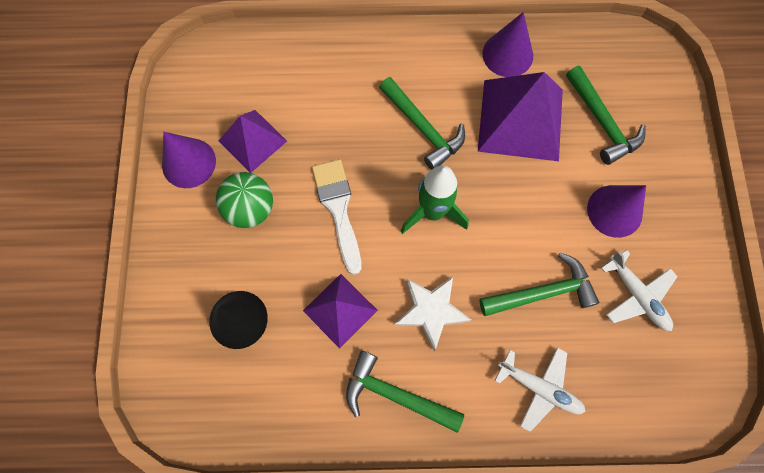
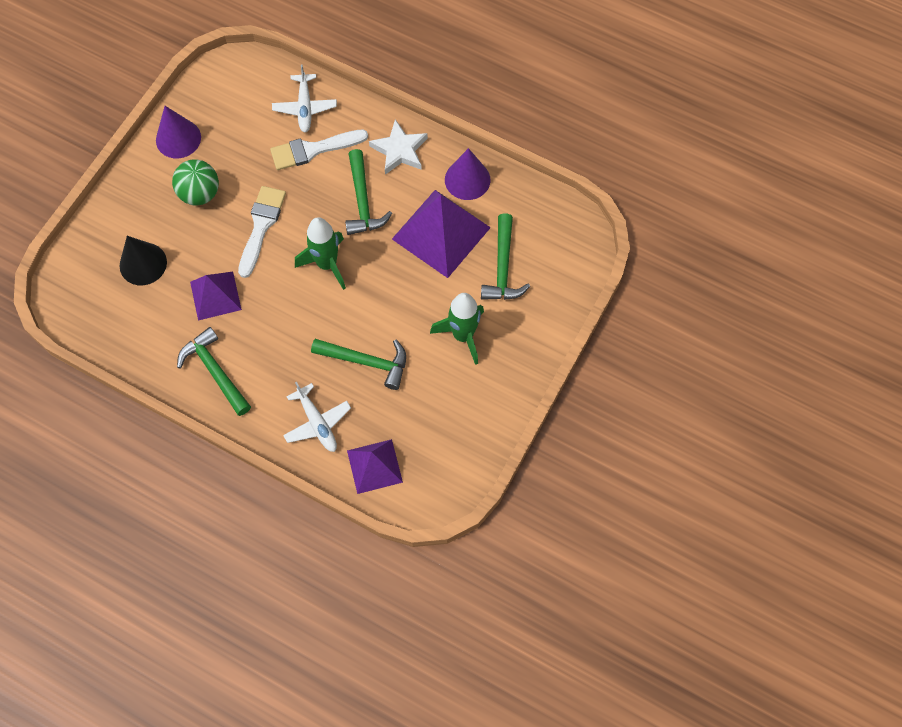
camera: 30 degrees right, 5 degrees down
(253, 140) = (233, 146): purple pyramid -> purple pyramid (374, 466)
(338, 102) = (313, 150): none -> white brush
(431, 311) = (278, 330): white star -> white star (399, 150)
(614, 211) = (463, 335): purple cone -> green rocket
(637, 295) = (434, 402): white plane -> white plane (305, 107)

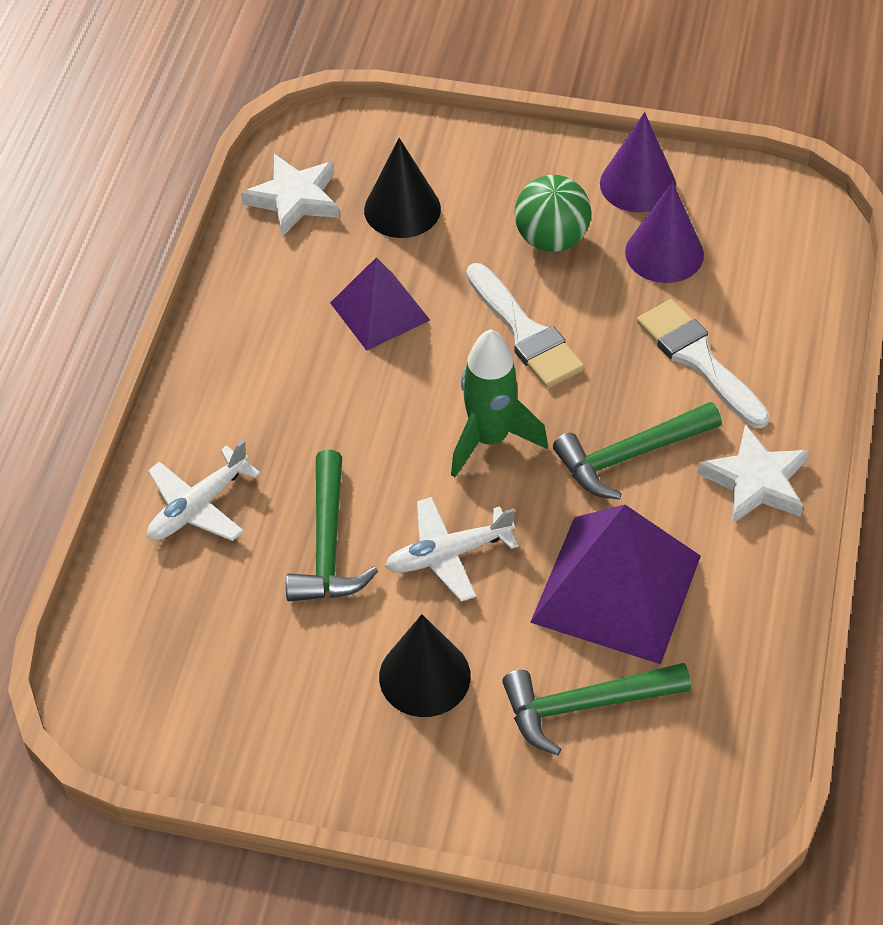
camera: 75 degrees right, 15 degrees down
(108, 320) = (294, 199): none -> white star
(215, 371) = (250, 348): green hammer -> none
(261, 226) = (525, 332): white brush -> white brush turned 60 degrees clockwise
(305, 107) = (774, 325): white plane -> white plane (448, 555)
(374, 466) = (141, 608): purple pyramid -> none
(463, 335) = (424, 676): green rocket -> black cone
(467, 179) = (744, 601): purple cone -> purple cone (664, 253)

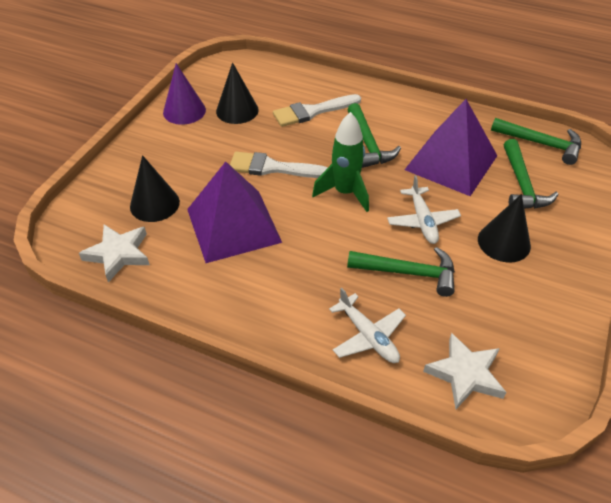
camera: 80 degrees left, 5 degrees down
(379, 311) = (233, 225): purple pyramid -> purple pyramid, size x1.65
(525, 332) = (273, 168): white brush -> white brush turned 150 degrees counterclockwise
(551, 239) = (208, 147): green ball -> none
(664, 253) = (237, 110): purple cone -> black cone
(722, 742) = (541, 144): none -> green hammer
(755, 481) = (392, 108): white star -> white star (465, 374)

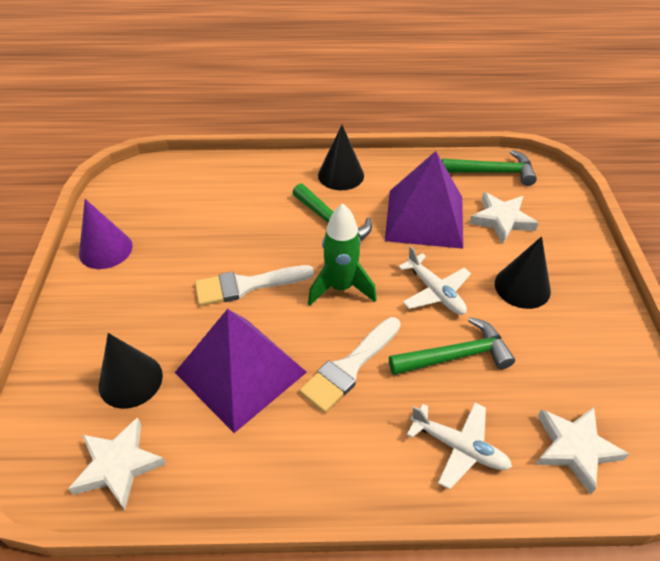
camera: 25 degrees left, 0 degrees up
(237, 110) = (169, 230): black cone -> black cone (341, 175)
(312, 112) = (254, 206): white brush -> white brush (349, 367)
(522, 184) = (501, 220): green hammer -> white star

